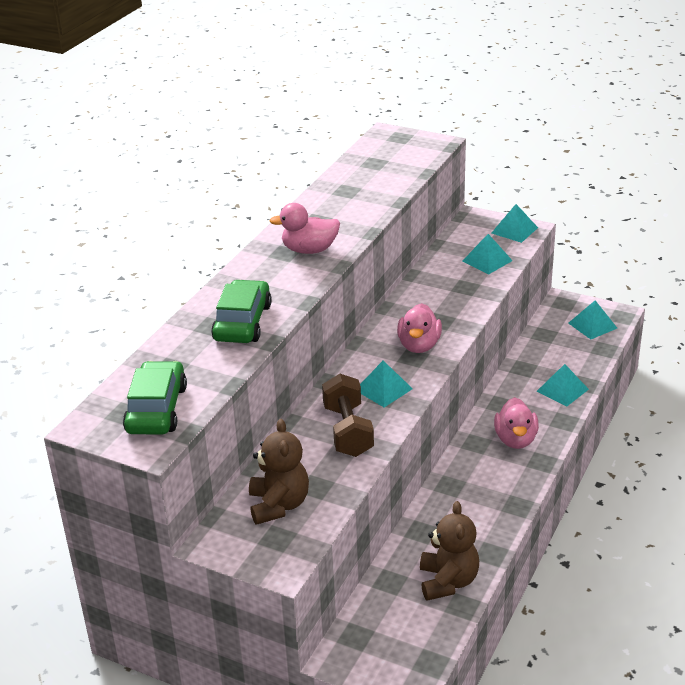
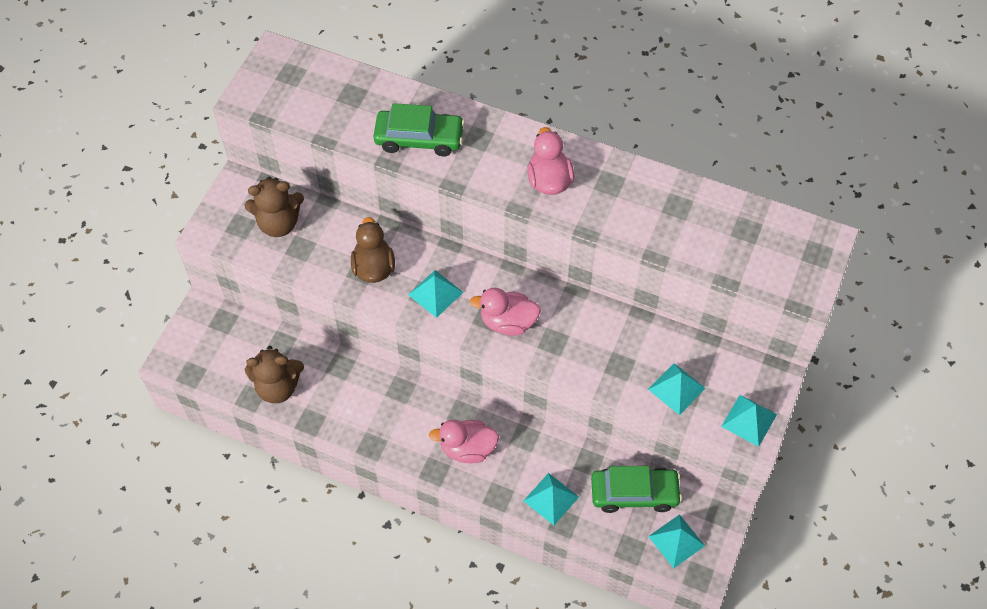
camera: 85 degrees right, 25 degrees up
(157, 409) = (294, 94): green car -> green car (634, 493)
(348, 431) = (373, 267): brown dumbbell -> brown duck

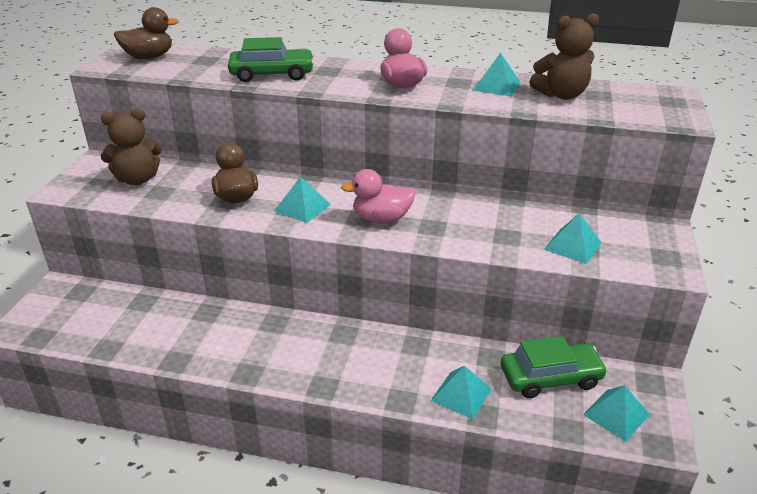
camera: 10 degrees left, 25 degrees down
(278, 387) = (138, 336): brown teddy bear -> brown teddy bear (561, 95)
(292, 81) = (149, 57): none -> brown duck
(467, 449) = (356, 362): pink duck -> none
(749, 420) = (659, 260): turquoise pyramid -> turquoise pyramid (496, 86)

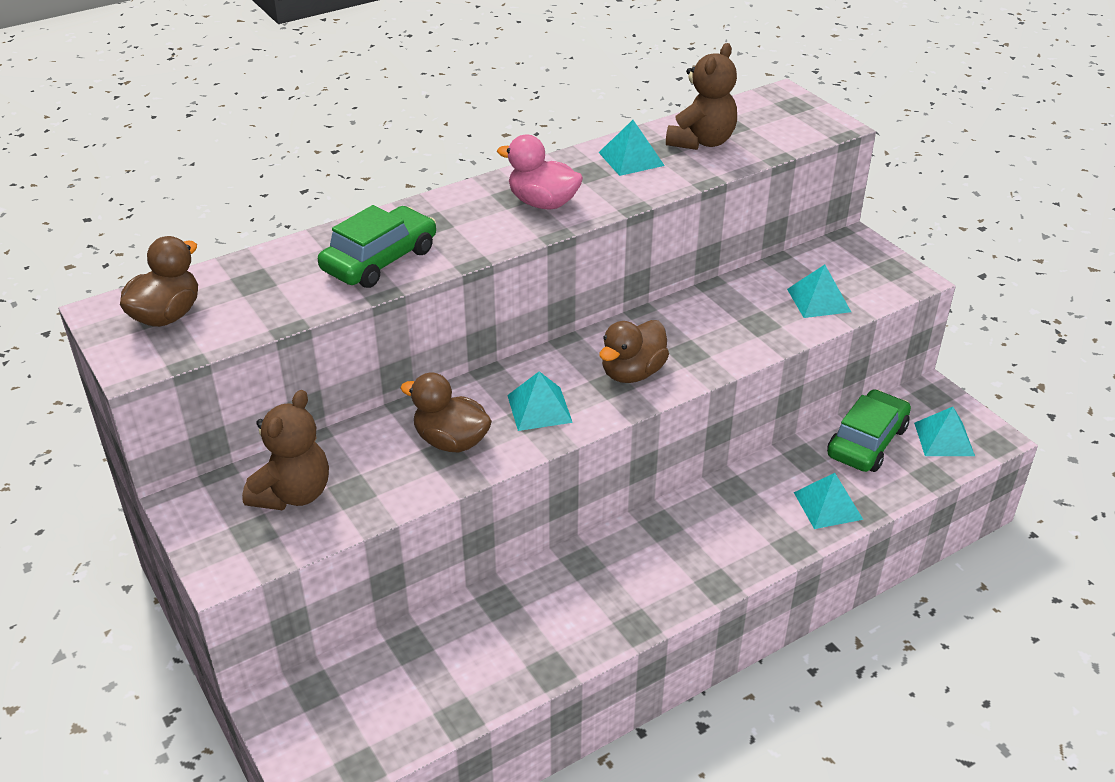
camera: 45 degrees left, 5 degrees up
(381, 219) = (632, 373): pink duck -> brown duck

